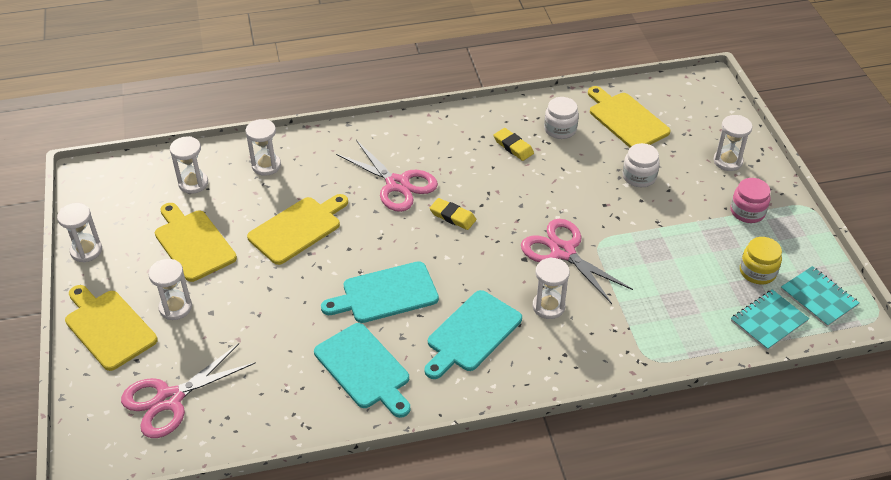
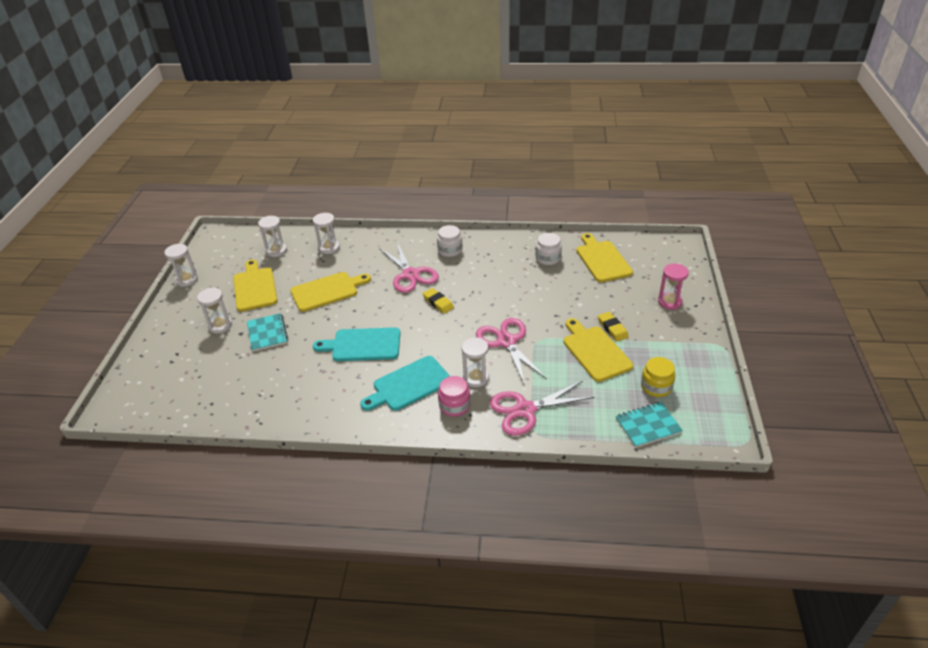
camera: 20 degrees right, 5 degrees down
(108, 327) = (172, 329): yellow cutting board -> yellow cutting board (595, 351)
(169, 399) = (182, 383): pink scissors -> pink scissors (525, 410)
(364, 369) = (320, 392): turquoise cutting board -> none
(513, 147) = (507, 264): yellow eraser -> yellow eraser (612, 328)
(639, 177) = (592, 300): white jar -> white jar (450, 250)
(727, 161) = (669, 302): white hourglass -> pink hourglass
(747, 212) = (669, 341): pink jar -> pink jar (454, 406)
(818, 298) = (700, 417): turquoise notebook -> turquoise notebook (267, 333)

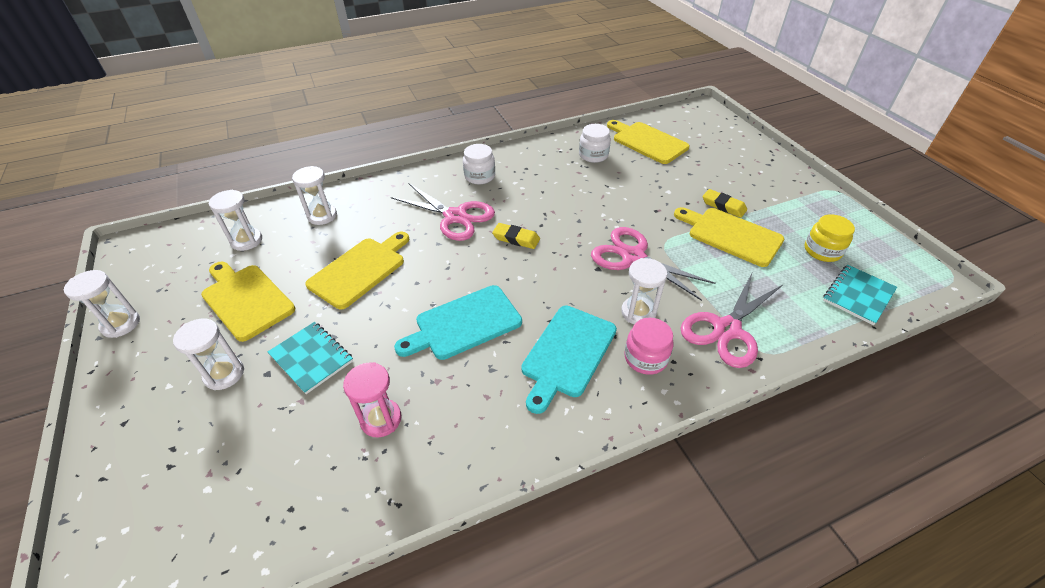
camera: 30 degrees left, 5 degrees up
(669, 302) = (747, 163): pink hourglass -> pink hourglass (381, 419)

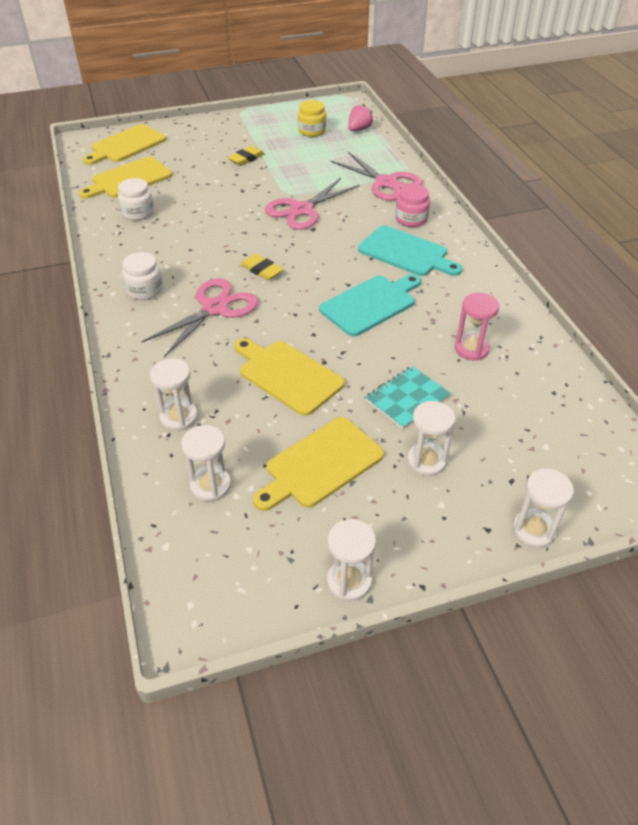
camera: 85 degrees left, 0 degrees up
(464, 323) = (370, 304): turquoise cutting board -> turquoise cutting board turned 105 degrees counterclockwise
(516, 238) = (262, 270): yellow eraser -> yellow eraser turned 75 degrees counterclockwise
(638, 312) = (366, 216): white hourglass -> white hourglass (533, 530)
(731, 235) = (285, 162): yellow cutting board -> yellow cutting board (126, 145)
(858, 295) = (359, 129): turquoise notebook -> pink strawberry

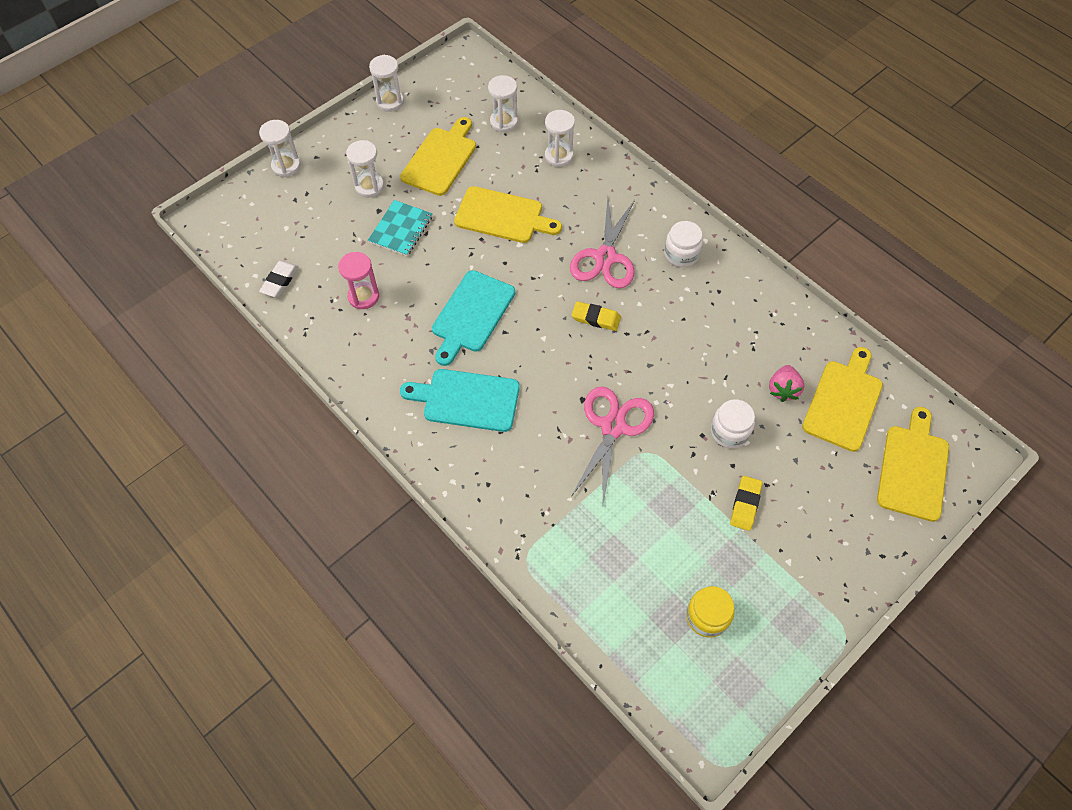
camera: 155 degrees right, 15 degrees up
(138, 212) = (780, 350): white jar -> white jar (729, 431)
(359, 129) = (644, 652): pink strawberry -> pink strawberry (783, 389)
(386, 183) = (543, 524): pink scissors -> none
(411, 219) = (483, 461): pink jar -> none
(561, 391) = (280, 281): none -> white eraser

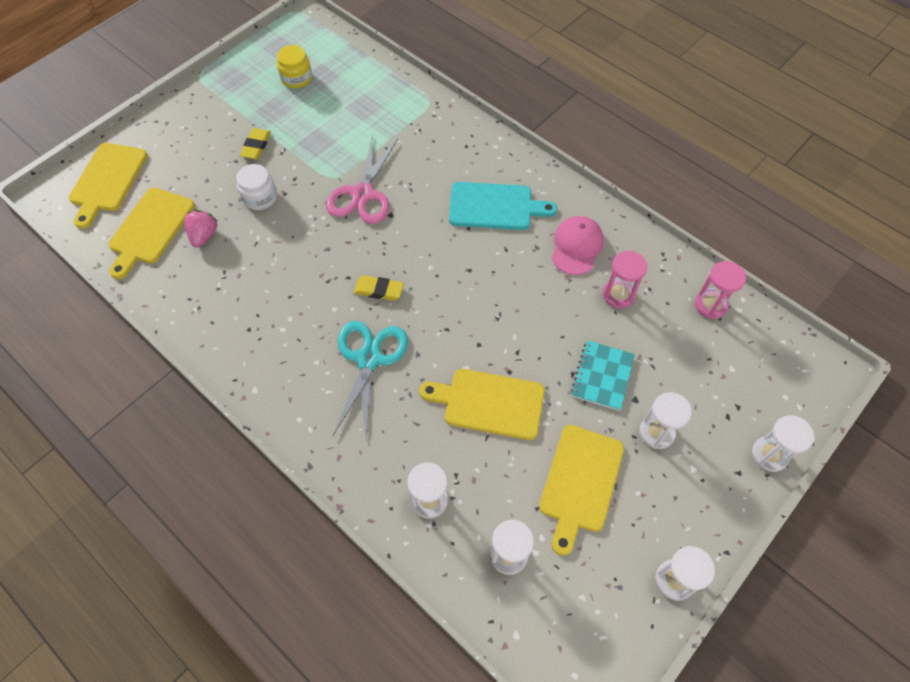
camera: 175 degrees right, 0 degrees up
(280, 281) = (710, 305): white eraser -> pink hourglass
(390, 348) = (576, 246): none -> pink cap
(471, 314) = (504, 284): turquoise cutting board -> none
(605, 257) = (369, 359): pink scissors -> turquoise scissors
(681, 254) = (284, 369): white jar -> none

